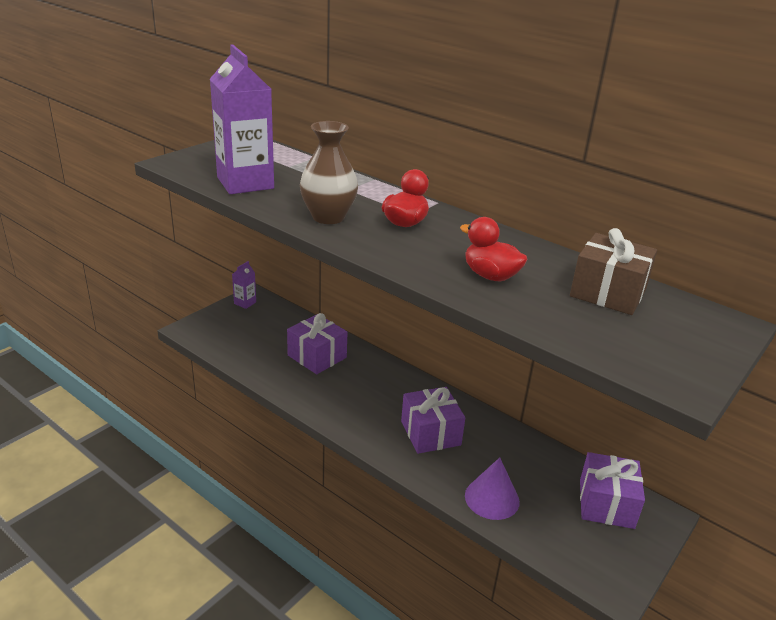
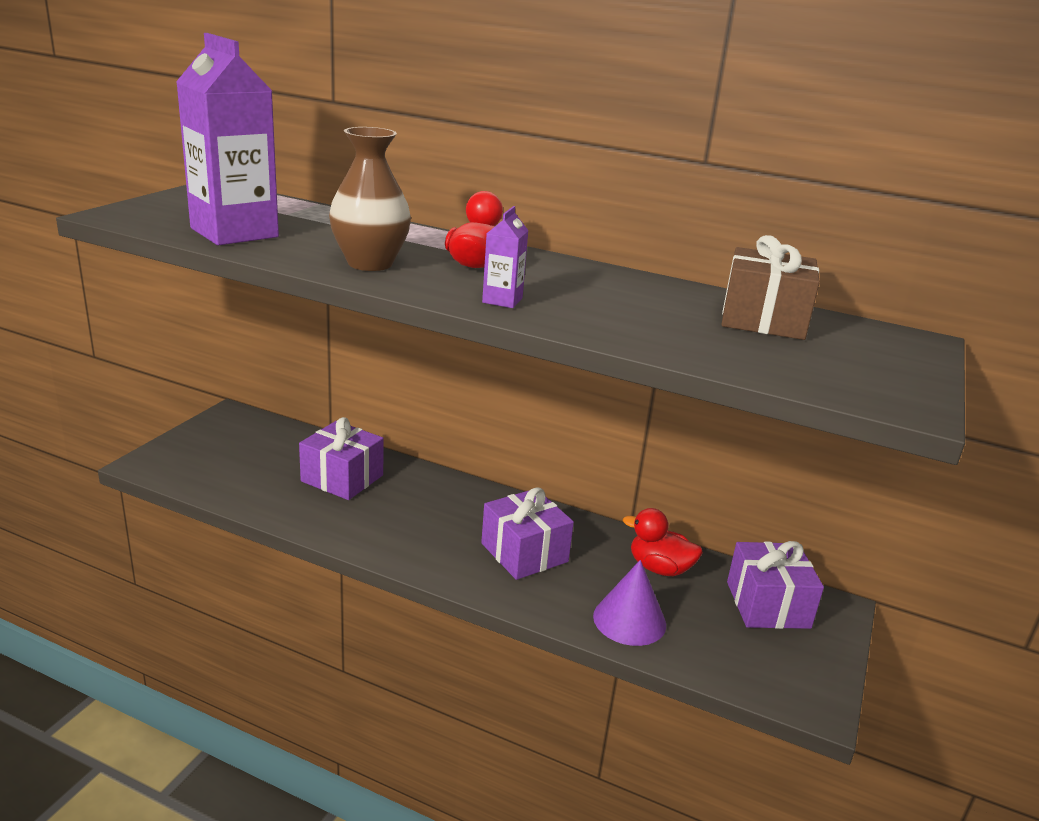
camera: 15 degrees left, 5 degrees down
(245, 303) = (220, 423): purple carton -> purple carton (502, 300)
(490, 276) = (614, 312): red duck -> red duck (659, 568)

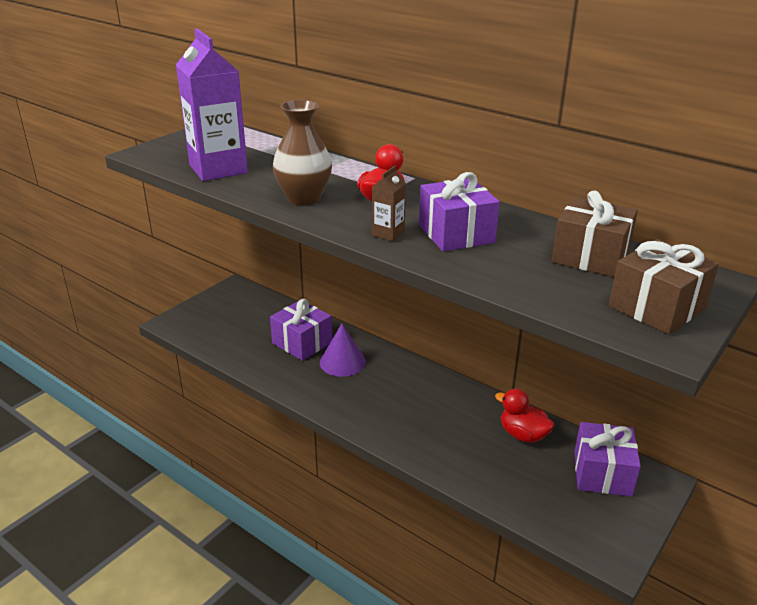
camera: 15 degrees right, 5 degrees up
(502, 300) = (388, 234): purple carton -> brown carton
(524, 552) = (421, 412): purple gift -> purple gift (456, 234)
(629, 620) = (486, 474): purple cone -> purple cone (342, 362)
(870, 369) = (657, 307): none -> brown gift

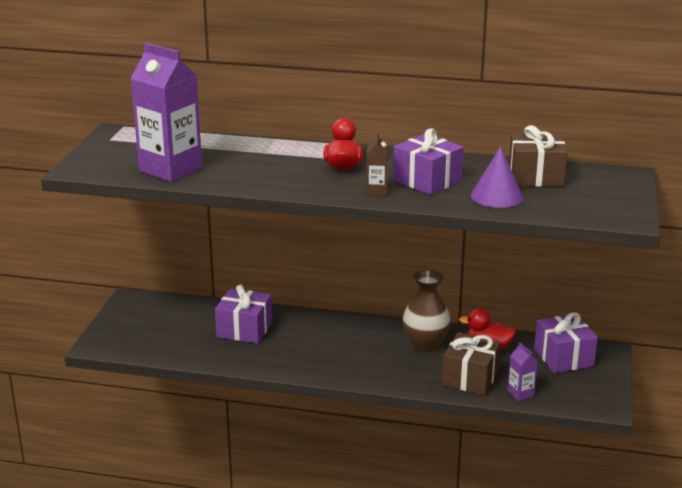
camera: 25 degrees left, 5 degrees down
(304, 198) = (277, 178): brown vase -> brown vase (425, 344)
(342, 362) = (296, 335): purple cone -> purple cone (497, 196)
(522, 504) = (520, 394): none -> purple carton
(657, 307) = (604, 199): brown gift -> brown gift (470, 378)

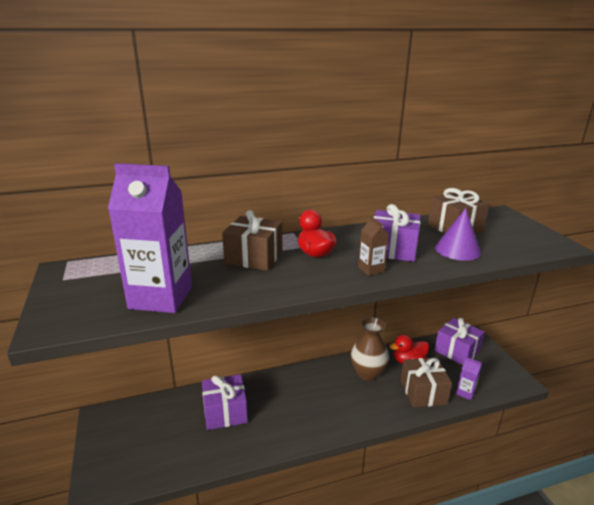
camera: 30 degrees left, 0 degrees up
(281, 157) = (254, 257): none -> brown gift

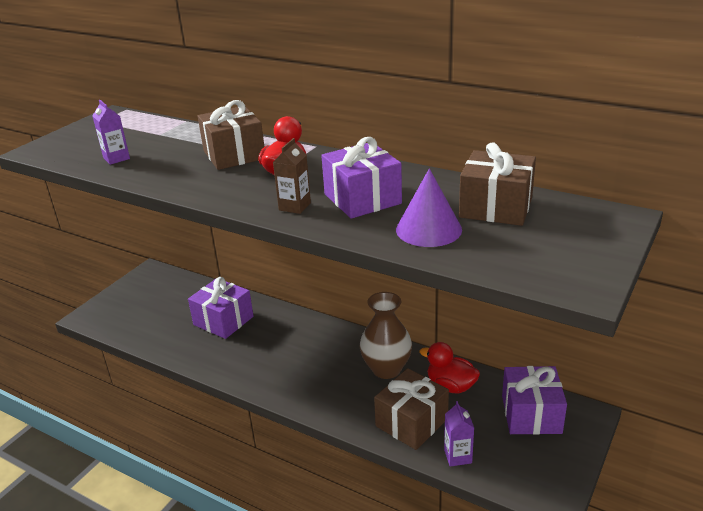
camera: 50 degrees right, 5 degrees up
(161, 298) = (116, 158): purple carton -> purple carton, size x0.44

